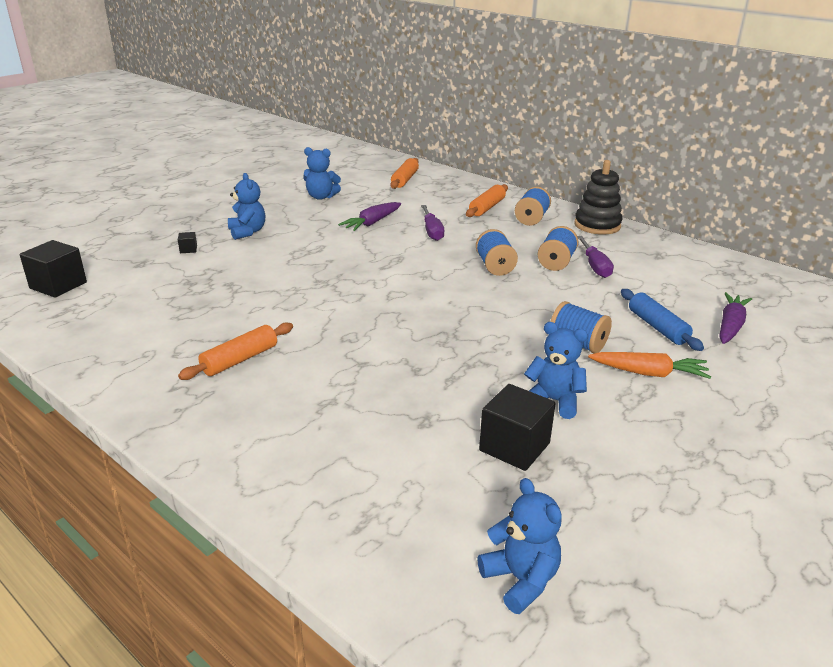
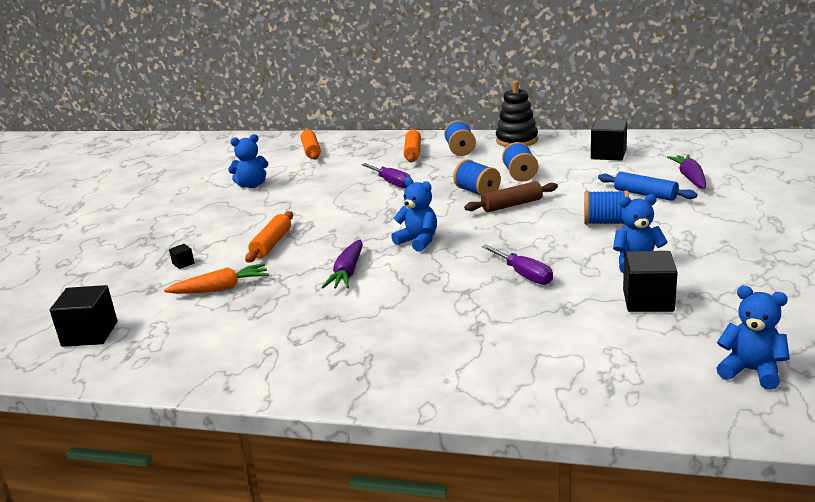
camera: 25 degrees left, 5 degrees down
(240, 360) = (361, 325): orange rolling pin -> orange rolling pin (272, 244)
(247, 232) = (221, 232): blue teddy bear -> blue teddy bear (418, 241)
(372, 223) = (329, 191): purple carrot -> purple carrot (347, 273)
(510, 291) = (512, 205): none -> brown rolling pin
(595, 266) = (552, 169): purple screwdriver -> purple screwdriver (523, 274)
(648, 373) = (675, 224): orange carrot -> orange carrot (221, 288)
(672, 269) = (608, 154): none -> black cube

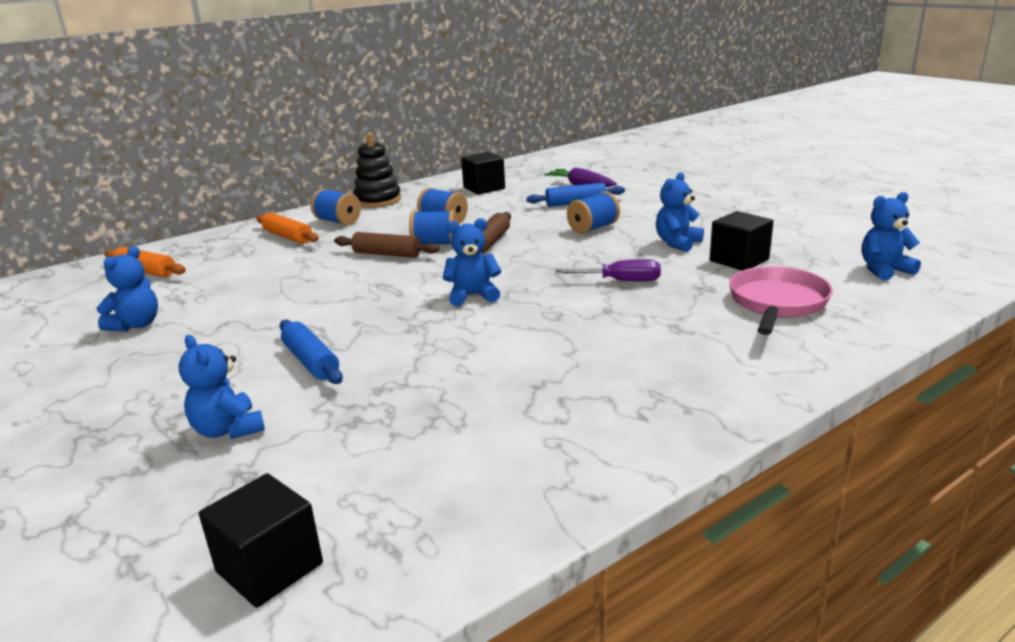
camera: 50 degrees left, 0 degrees up
(183, 263) = (228, 430): black cube -> blue teddy bear
(221, 288) = (350, 425): orange carrot -> none
(272, 244) = (311, 361): orange rolling pin -> blue rolling pin
(347, 273) = (465, 346): purple carrot -> none
(391, 182) = (325, 265): purple screwdriver -> none
(436, 188) = (387, 254): none -> brown rolling pin
(585, 347) = (777, 303): none -> pink pan

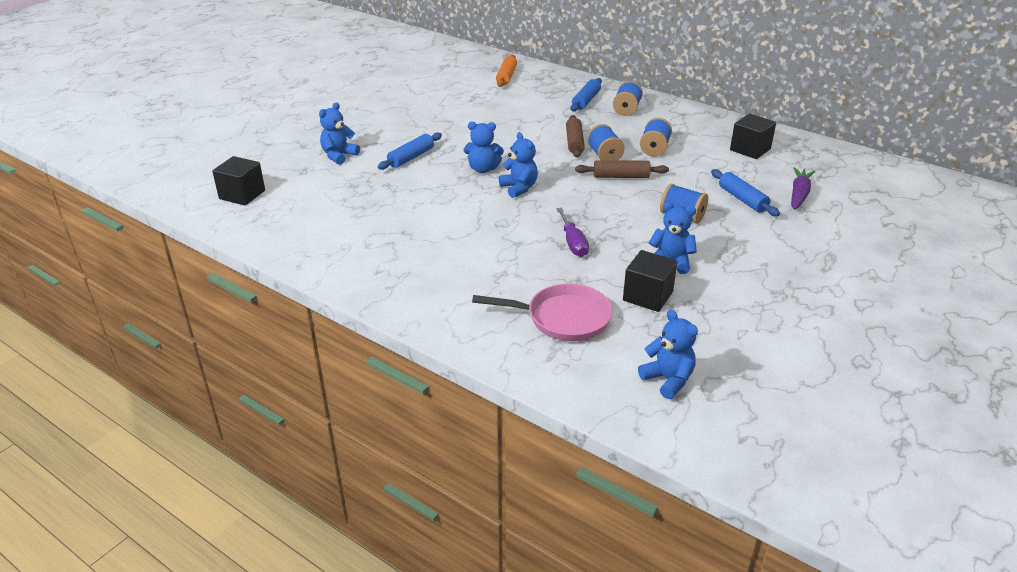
camera: 70 degrees right, 10 degrees up
(136, 325) = (436, 98): blue teddy bear -> blue teddy bear (483, 169)
(287, 237) = (586, 101): orange rolling pin -> blue rolling pin
(378, 200) = (683, 112): black stacking toy -> none

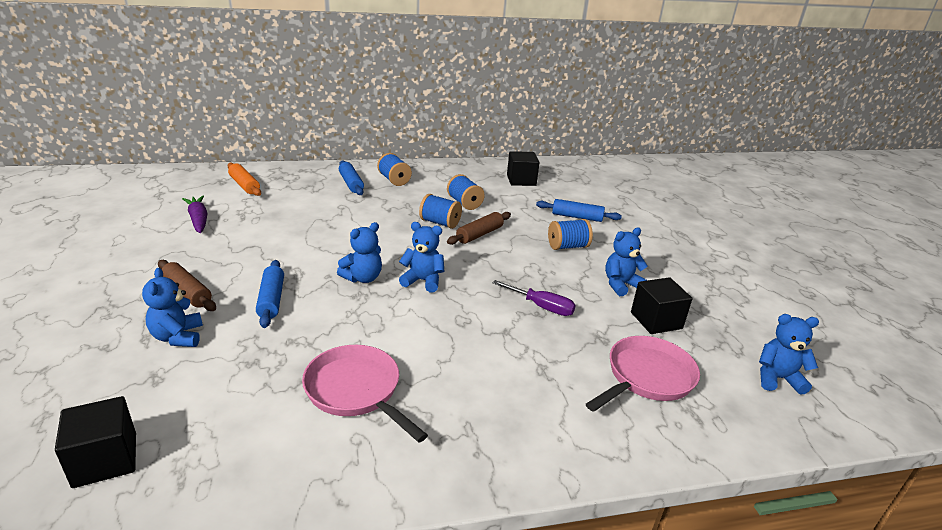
camera: 50 degrees left, 5 degrees down
(379, 226) = (356, 391): none -> pink pan
(574, 142) = (400, 221): brown rolling pin -> brown rolling pin (187, 292)
(799, 194) = (597, 200): purple carrot -> purple carrot (198, 220)

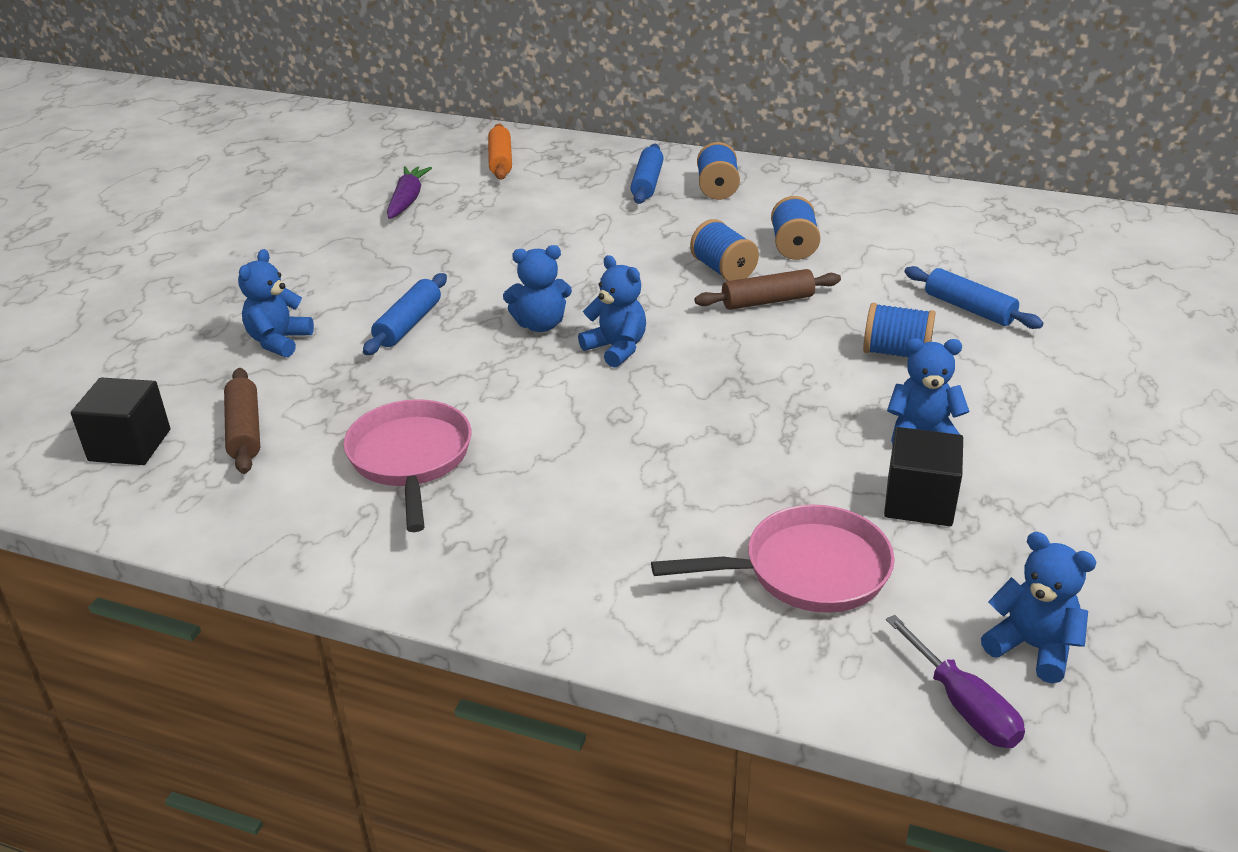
camera: 35 degrees right, 5 degrees up
(187, 292) = (326, 292): brown rolling pin -> brown rolling pin (245, 430)
(521, 180) = (934, 226): black cube -> none
(541, 307) = (752, 429): purple screwdriver -> purple screwdriver (963, 705)

